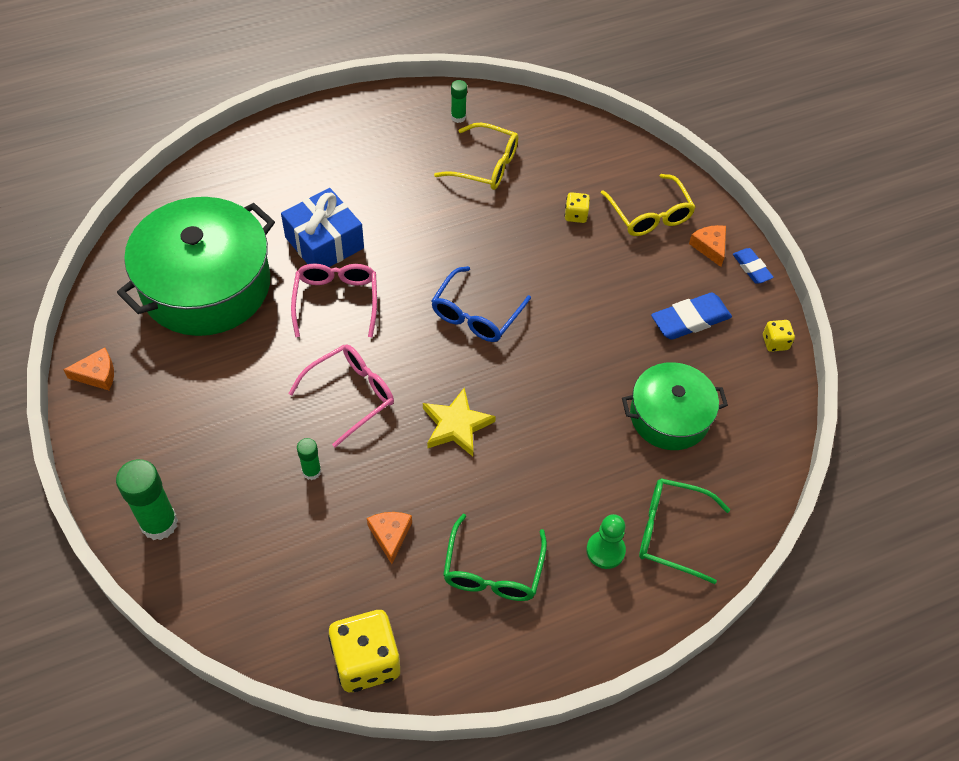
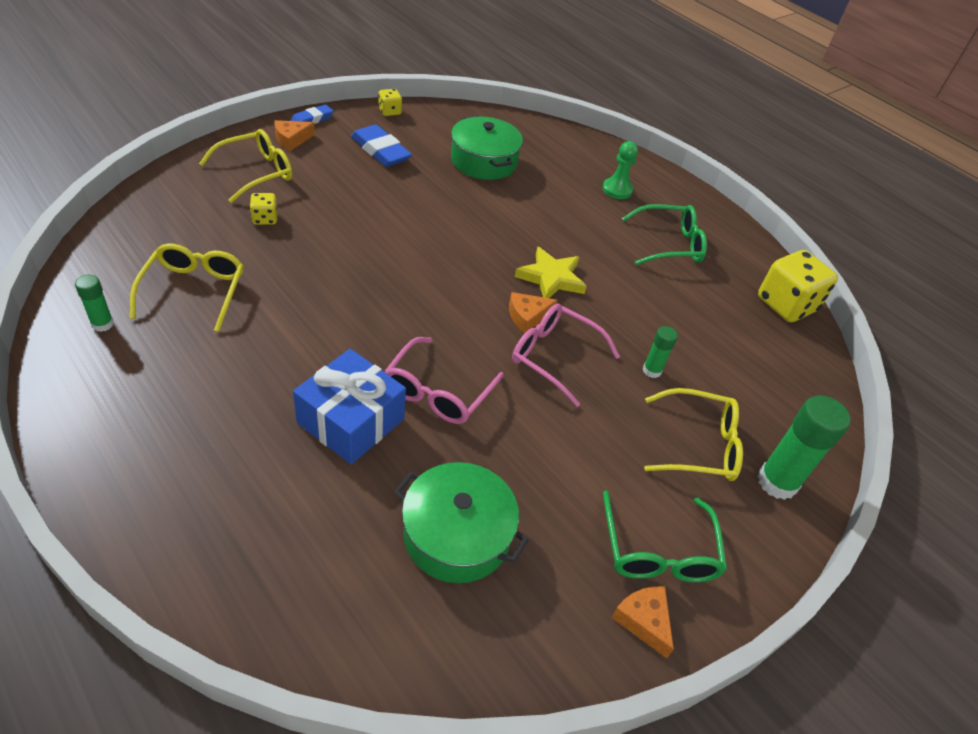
camera: 110 degrees left, 10 degrees down
(206, 285) = (457, 535): green pot -> green pot, size x0.59
(219, 475) = (698, 445): none -> yellow glasses
(336, 301) = (438, 391): pink glasses -> pink glasses turned 45 degrees counterclockwise
(390, 535) = (678, 306): orange cheese -> orange cheese (527, 316)
(476, 314) = (418, 277): blue glasses -> none
(671, 532) = (584, 160): green glasses -> green glasses (658, 551)

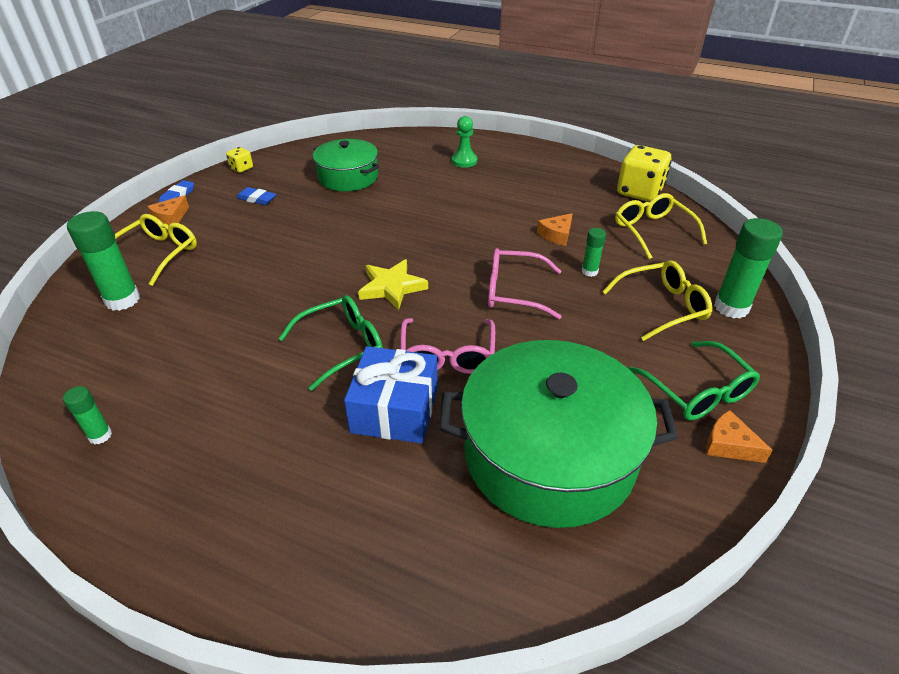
camera: 20 degrees left, 5 degrees down
(194, 291) = (171, 370): yellow glasses -> yellow glasses (653, 231)
(199, 206) = (122, 300): none -> green glue stick
(265, 219) = (194, 286): yellow dice -> none
(380, 151) = (257, 199): blue eraser -> blue eraser, size x0.60
(457, 535) = (549, 454): green pot -> green pot, size x1.70
(527, 316) = (471, 272): orange cheese -> orange cheese (556, 235)
(551, 278) = (466, 238): yellow star -> yellow star (391, 287)
(669, 244) = (530, 183): green glasses -> green glasses (342, 346)

